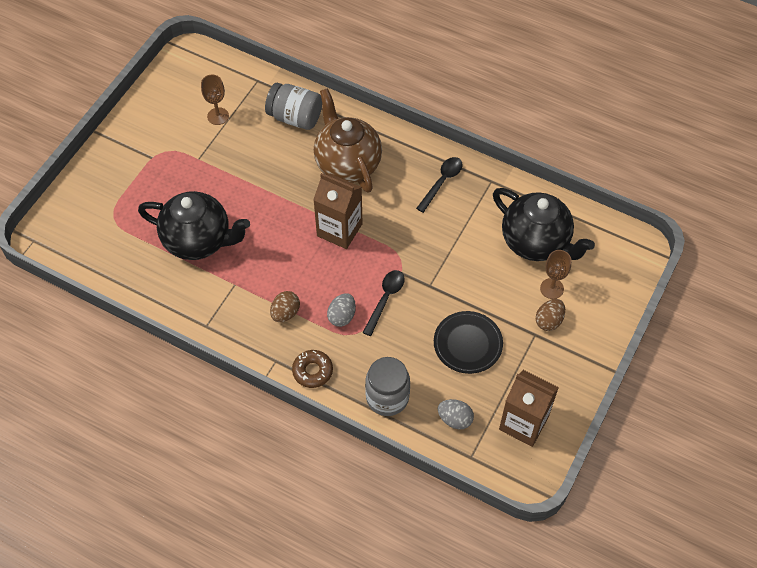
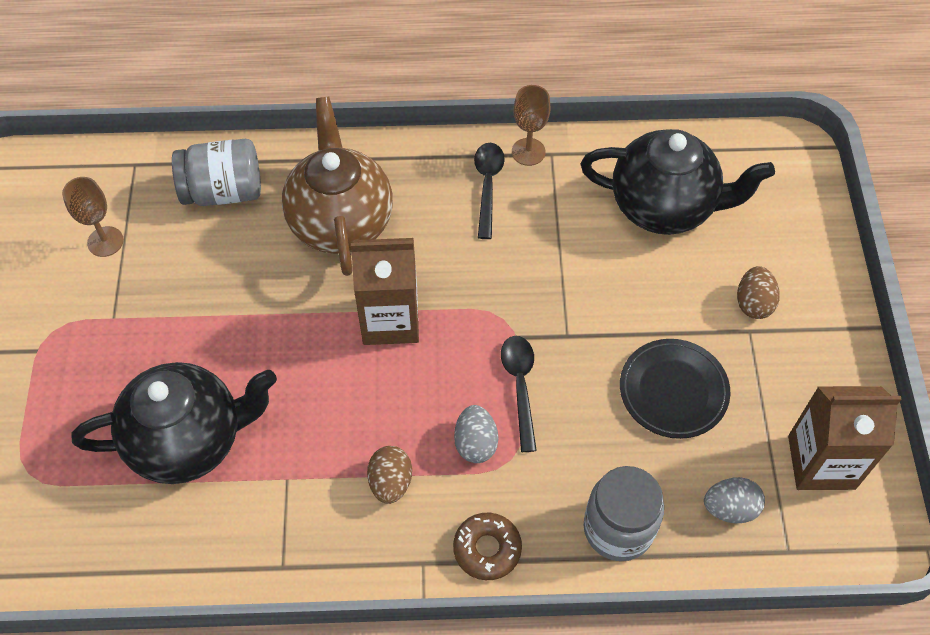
camera: 30 degrees left, 0 degrees up
(347, 164) = (341, 222): brown teapot -> brown teapot turned 45 degrees clockwise
(551, 288) = (726, 258): brown goblet -> brown goblet (528, 152)

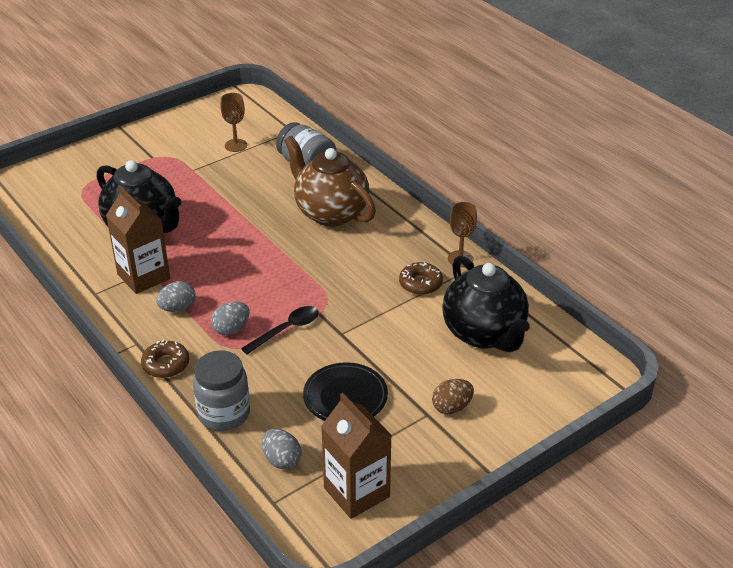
camera: 55 degrees right, 20 degrees down
(341, 222) = (330, 213): brown teapot -> brown teapot turned 90 degrees counterclockwise
(390, 320) = (283, 260): brown carton -> brown carton (143, 276)
(390, 482) = (178, 308): brown egg -> grey egg
(488, 186) = (416, 254): black spoon -> none
(540, 212) = (420, 283): none -> brown donut

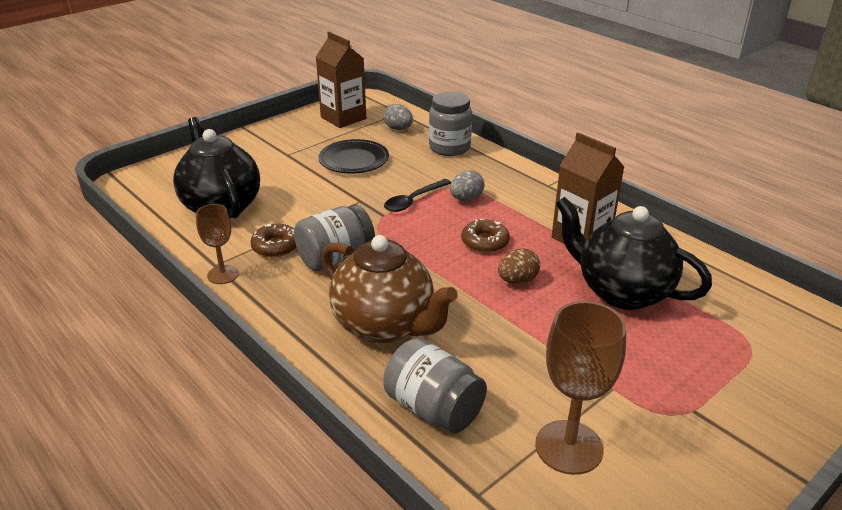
camera: 175 degrees right, 5 degrees down
(166, 364) = (513, 173): brown donut -> brown donut (485, 242)
(178, 308) = (527, 212): grey egg -> none
(236, 145) = (569, 447): brown goblet -> brown goblet, size x1.67
(366, 269) = (335, 258): none -> grey jar
(451, 407) = (266, 159): brown egg -> brown egg (517, 280)

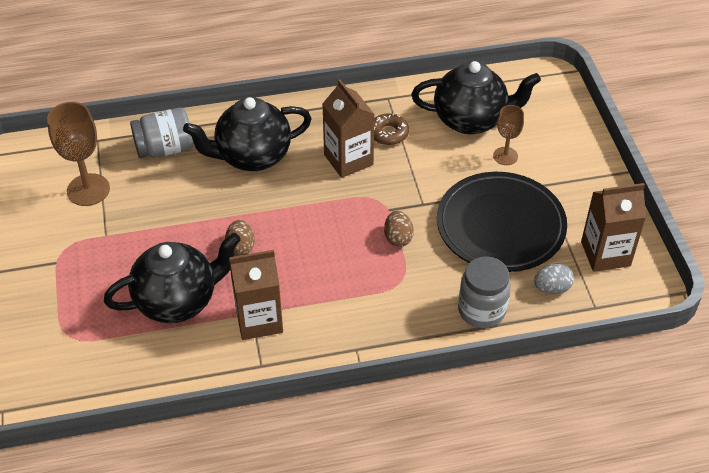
camera: 120 degrees right, 15 degrees up
(223, 274) = (372, 98): brown goblet -> brown goblet (505, 156)
(335, 258) = (348, 160): grey jar -> brown carton
(354, 160) = (500, 226): black plate -> black plate, size x1.74
(385, 326) = (252, 156): brown teapot -> black teapot
(413, 200) = (398, 238): black spoon -> brown egg
(466, 199) = (375, 275): grey egg -> none
(485, 242) = (302, 254): brown donut -> none

